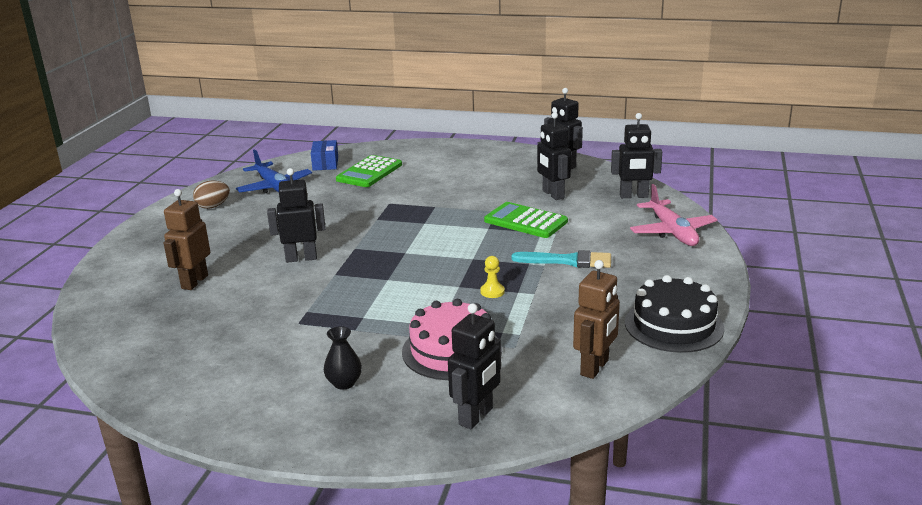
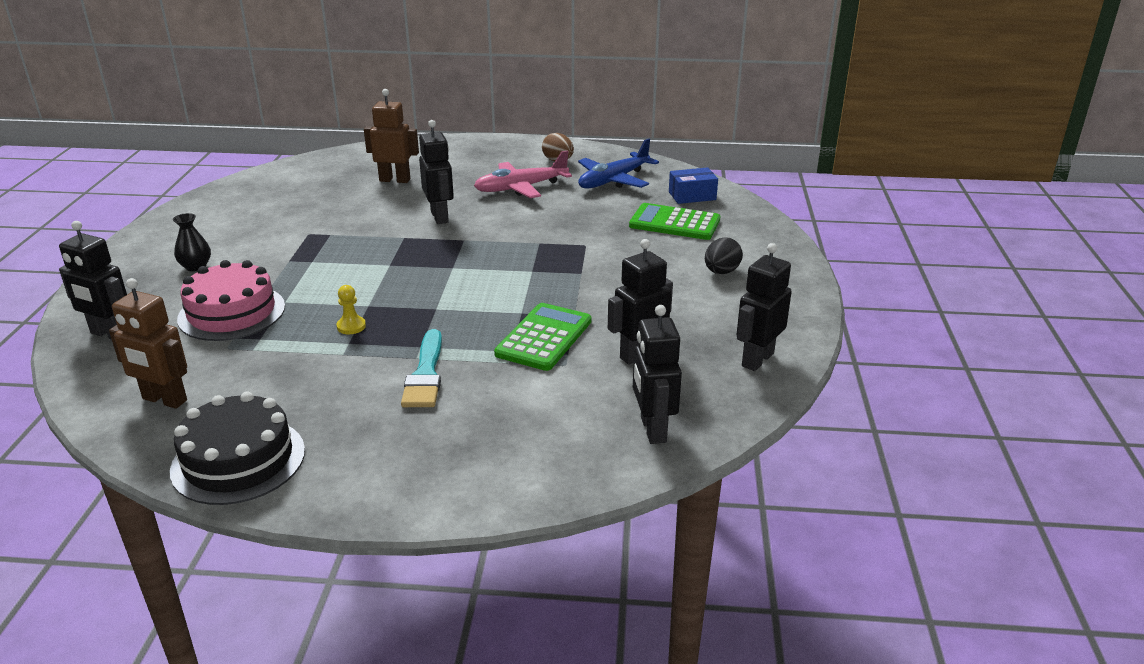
camera: 80 degrees right, 5 degrees up
(452, 165) = (721, 272): none -> black egg
(672, 231) = (522, 467): pink plane -> pink plane (521, 188)

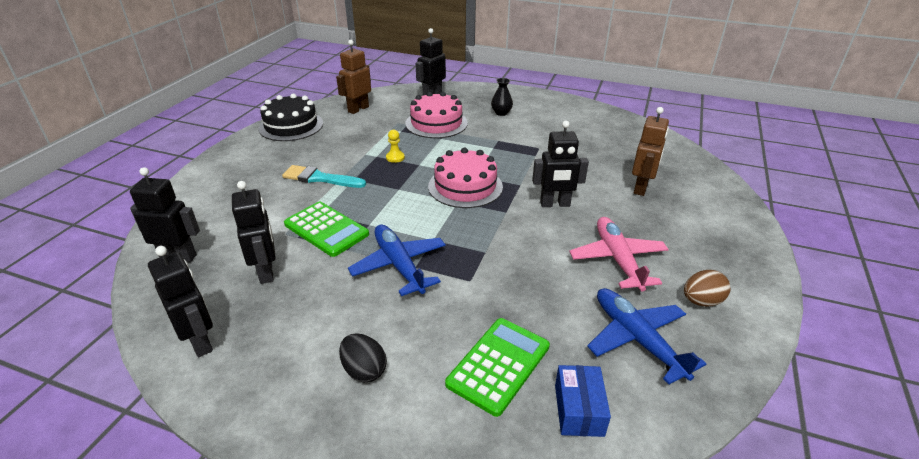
camera: 105 degrees right, 5 degrees up
(417, 267) = (465, 186): none -> pink cake
(584, 281) = (399, 266): none -> blue plane

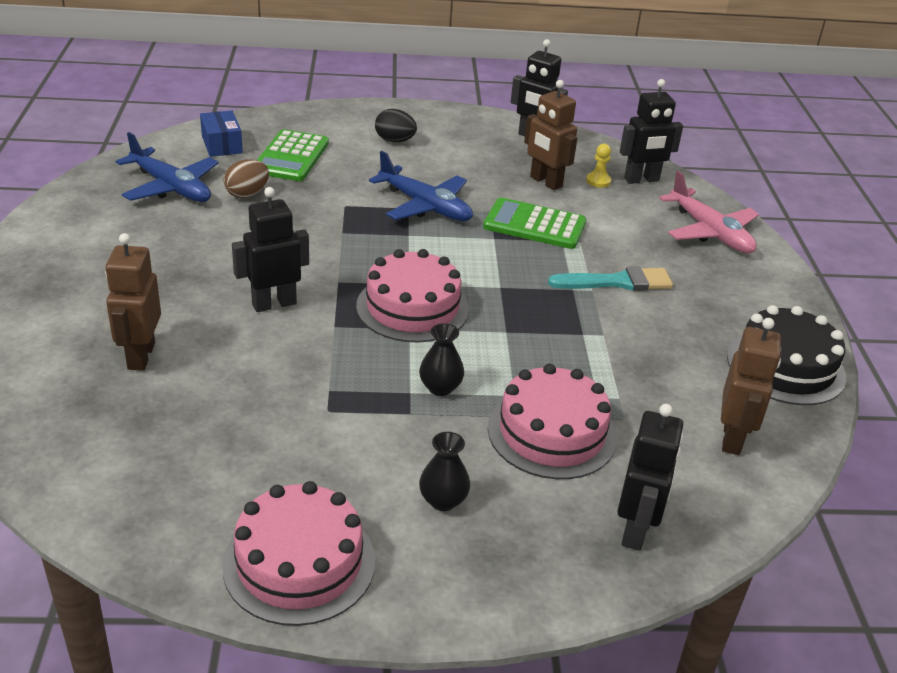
camera: 155 degrees right, 0 degrees up
(266, 272) = (545, 182): black robot -> brown robot
(395, 157) = (552, 336): yellow pawn -> yellow pawn (598, 181)
(476, 147) = (440, 387): none -> black vase
(566, 107) = (299, 563): none -> pink cake
(617, 260) = (185, 248): pink plane -> pink plane (709, 232)
(701, 301) = (97, 224): brown egg -> brown egg (247, 194)

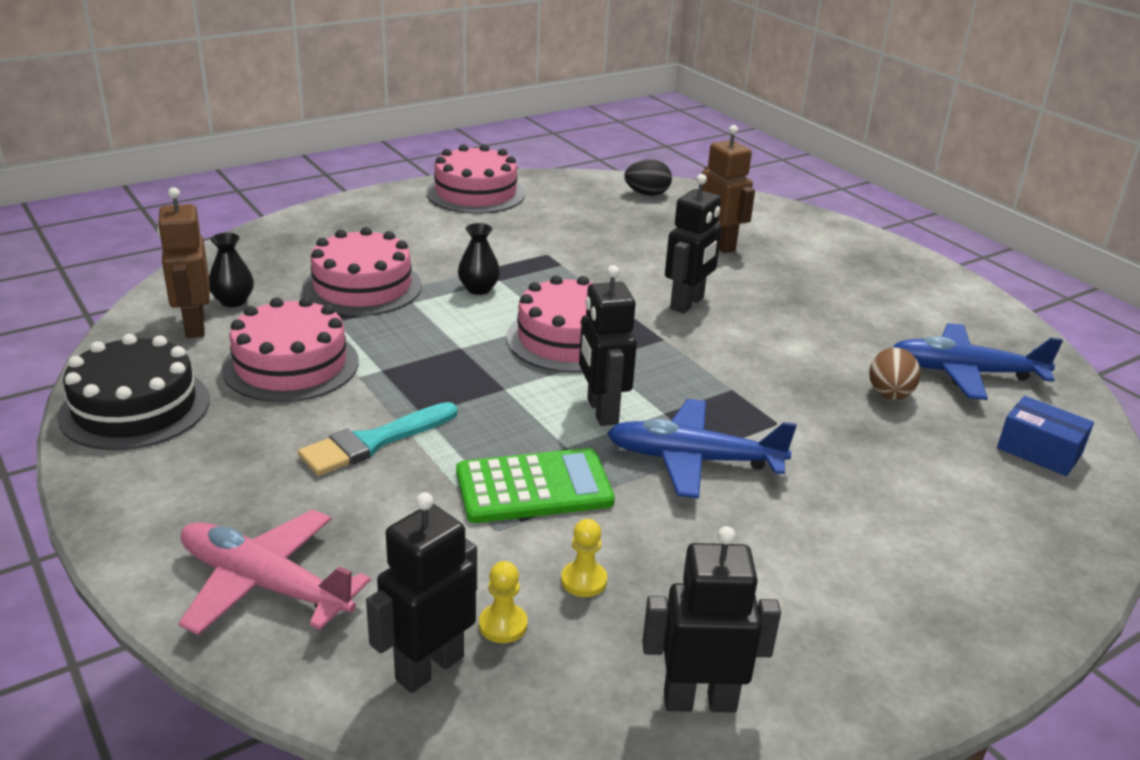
camera: 150 degrees right, 5 degrees down
(291, 157) = (942, 468): green calculator -> none
(395, 141) = (880, 566): black egg -> black egg (647, 194)
(443, 500) = (415, 234): black vase -> black vase (233, 301)
(545, 182) = (584, 580): brown robot -> yellow pawn
(635, 530) = (266, 253): black robot -> black robot (601, 411)
(654, 363) = (291, 365): none -> pink cake

